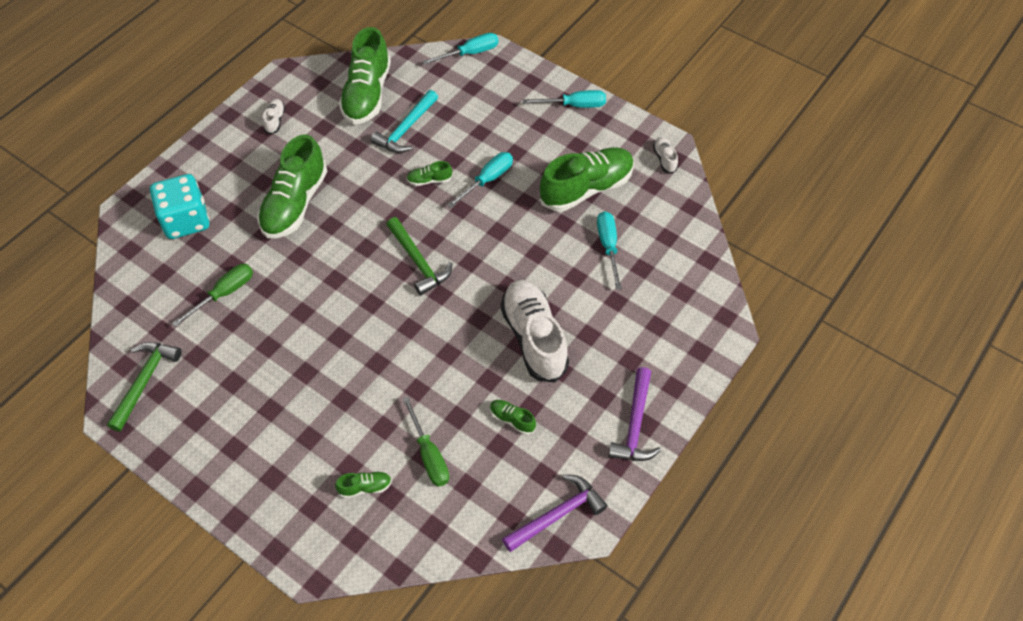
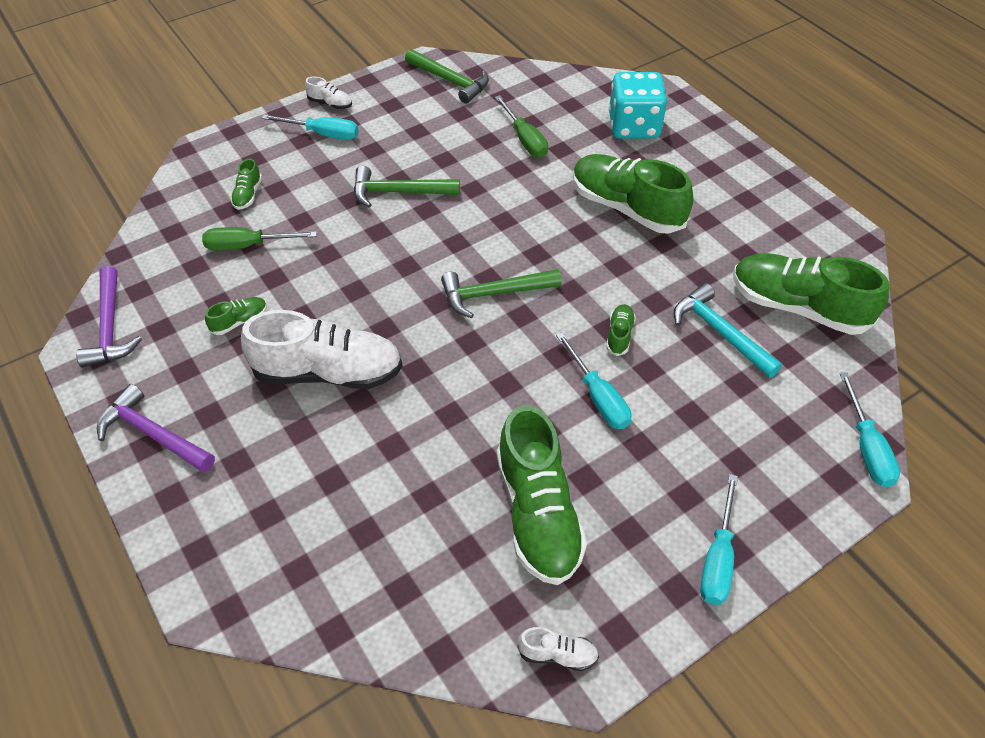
camera: 110 degrees right, 5 degrees down
(275, 120) = (768, 213): white shoe -> white shoe (330, 103)
(324, 365) = (399, 192): none -> green hammer
(608, 246) = (422, 503): turquoise screwdriver -> turquoise screwdriver (323, 134)

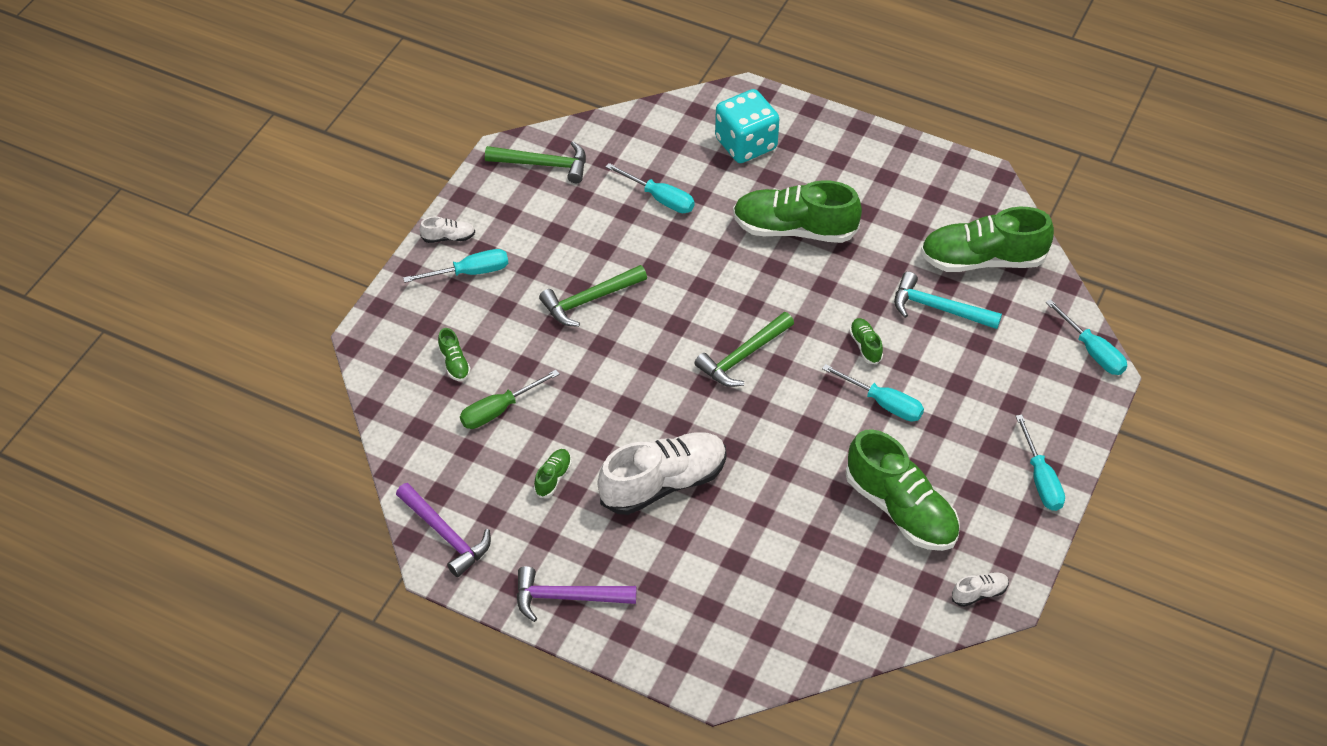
camera: 30 degrees left, 0 degrees up
(525, 139) = (660, 198): green screwdriver -> turquoise screwdriver

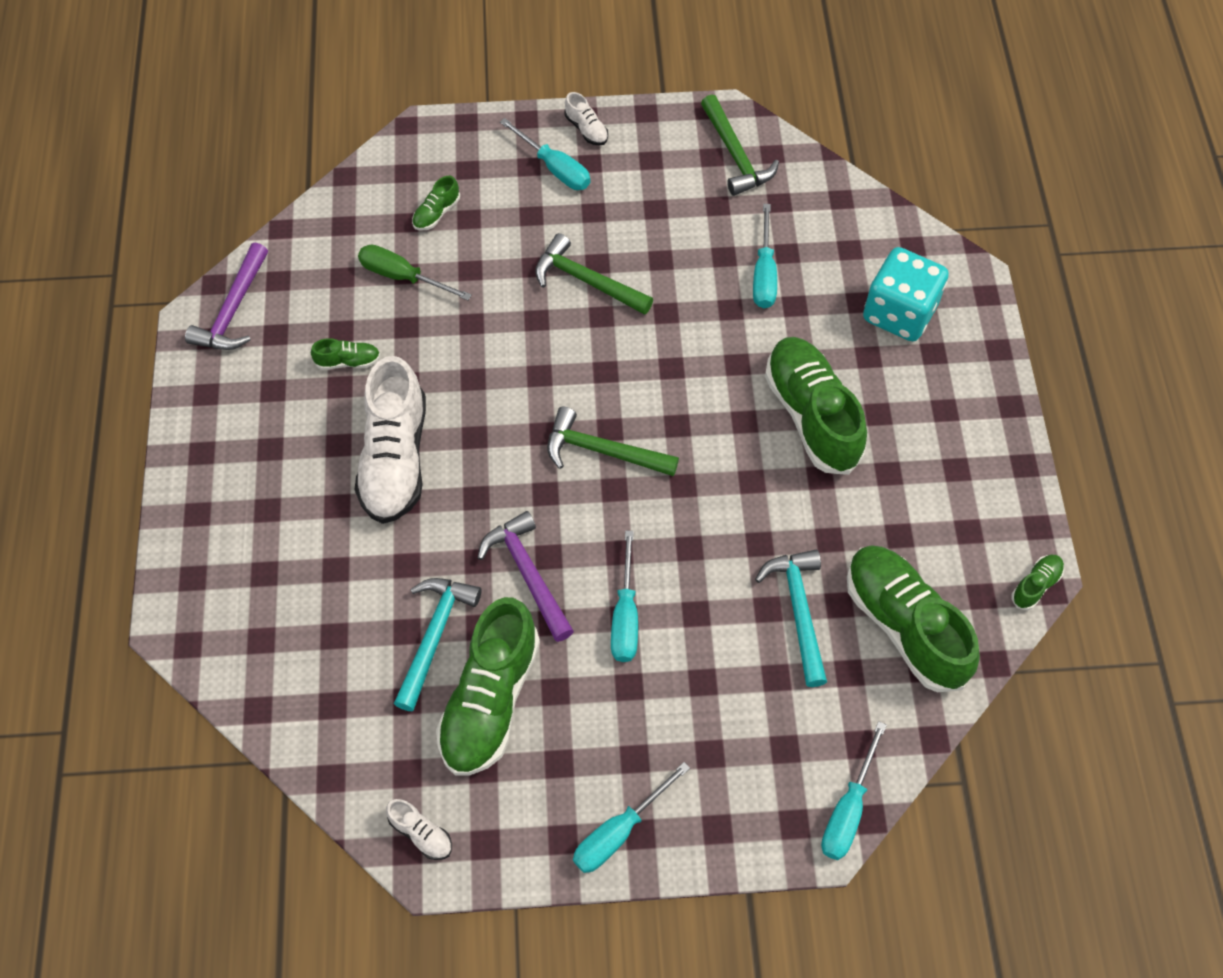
camera: 60 degrees right, 10 degrees up
(567, 597) = (213, 444): purple hammer -> purple hammer (528, 574)
(663, 483) = (395, 458): white shoe -> white shoe turned 60 degrees clockwise
(830, 521) = (434, 636): none -> turquoise hammer
(865, 346) = (694, 561): green shoe -> green shoe (1035, 585)

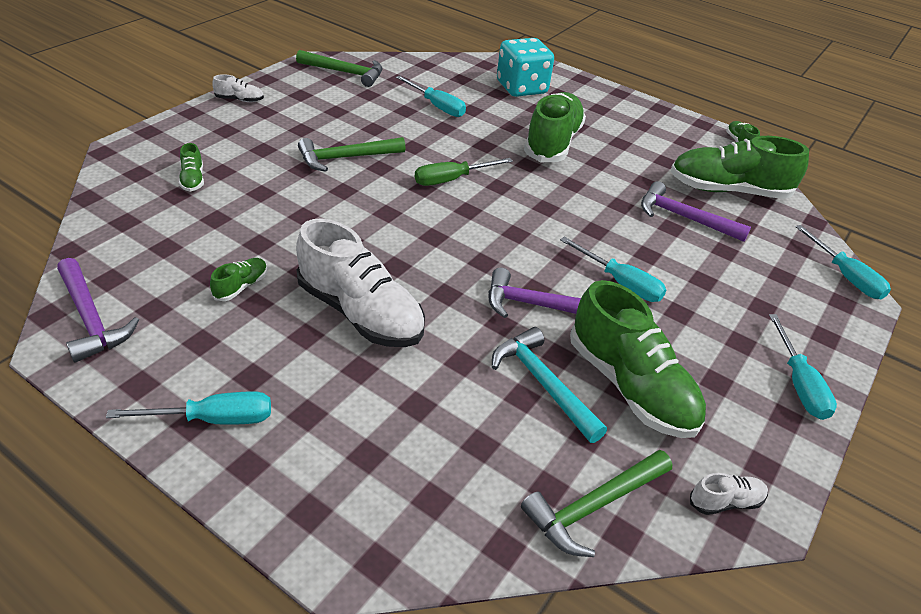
camera: 55 degrees left, 20 degrees down
(402, 277) = (215, 221): green screwdriver -> green screwdriver (451, 180)
(555, 168) = (245, 123): turquoise screwdriver -> turquoise screwdriver (213, 419)
(602, 451) = (481, 221): green hammer -> green hammer (593, 507)
(798, 611) = (684, 217): turquoise hammer -> purple hammer
(812, 415) = (552, 143): green shoe -> green shoe turned 90 degrees clockwise

